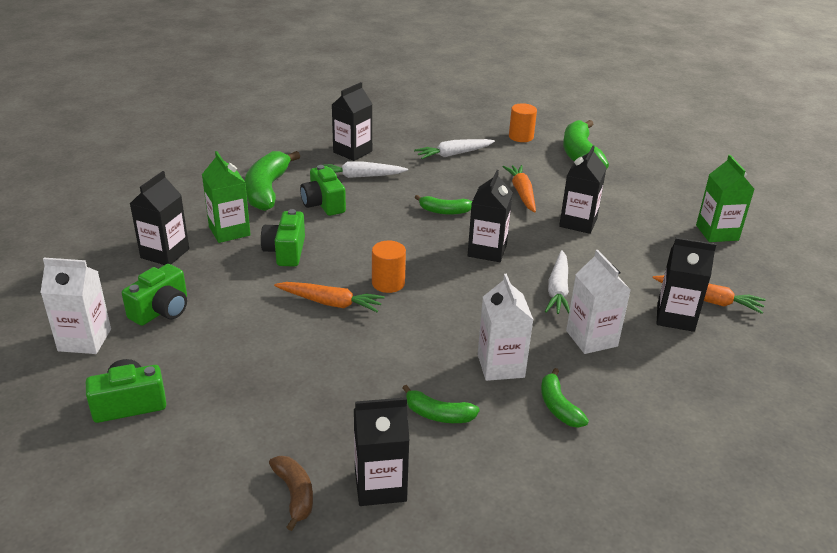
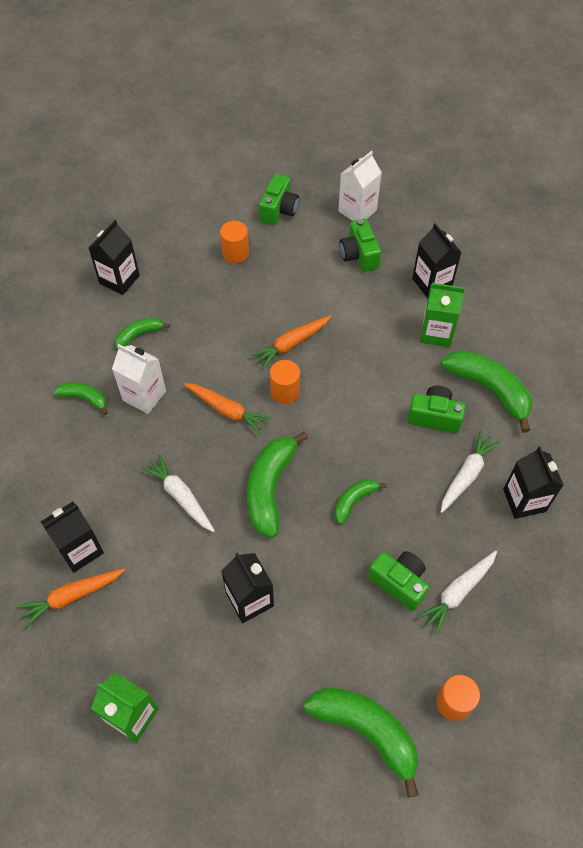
camera: 130 degrees right, 25 degrees up
(239, 404) = (235, 253): none -> orange cylinder
(286, 251) = (378, 353): green camera -> green camera (399, 583)
(295, 494) = (149, 244): brown banana -> none
(453, 154) = (457, 592): white carrot -> white carrot turned 150 degrees counterclockwise
(487, 250) = (270, 488): black carton -> green banana
(522, 193) = (335, 594): orange carrot -> orange carrot (227, 410)
(591, 338) = (115, 471): white carton -> none

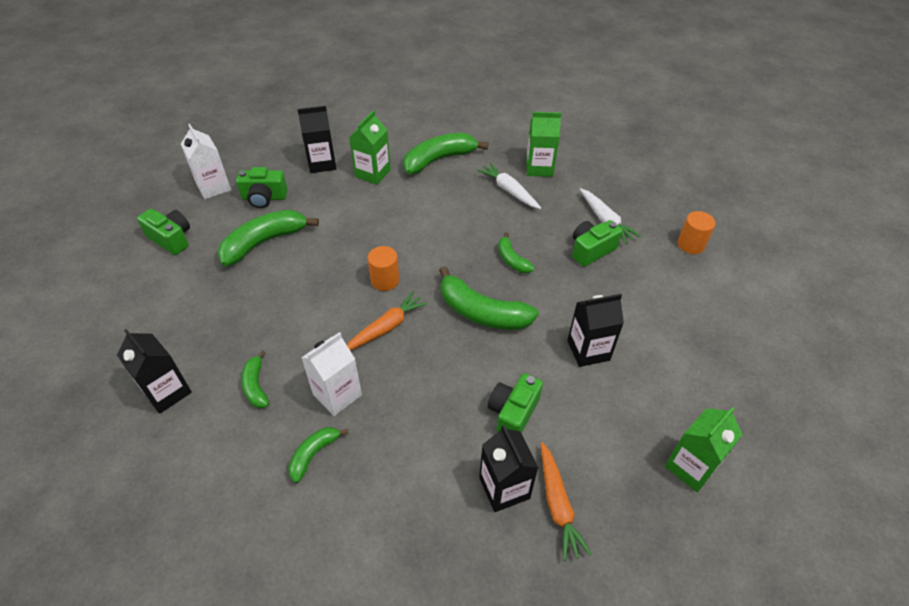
camera: 75 degrees left, 10 degrees down
(180, 496) = (469, 384): white carrot -> none
(235, 253) = (201, 283): orange cylinder -> none
(291, 344) = (335, 265): orange carrot -> none
(366, 731) = (710, 299): green banana -> green banana (264, 242)
(434, 417) = (451, 194): green camera -> green camera (513, 413)
(524, 500) = (539, 168): black carton -> green carton

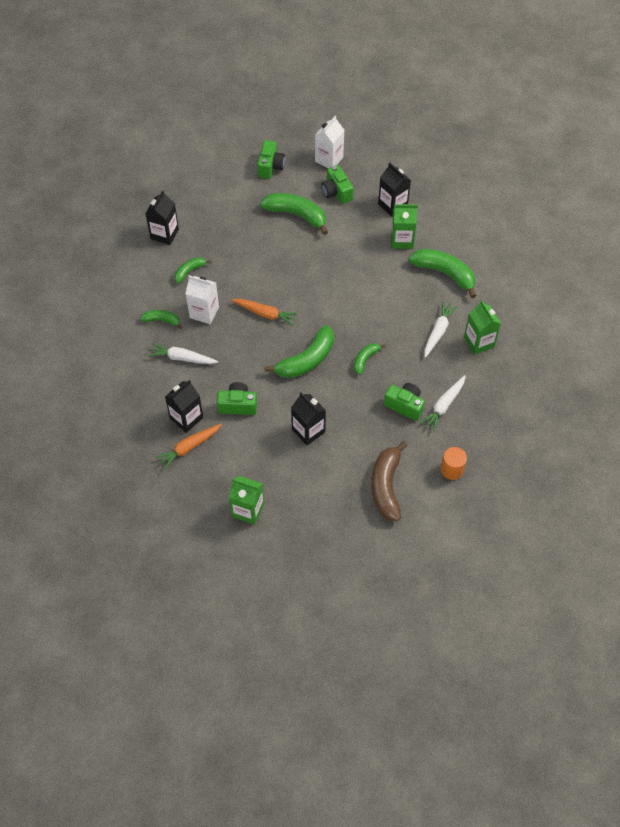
camera: 65 degrees right, 10 degrees up
(385, 280) = (303, 295): orange cylinder -> none
(396, 453) = (182, 358): none -> white carrot
(482, 312) = (306, 360): green banana -> green banana turned 135 degrees counterclockwise
(696, 306) = (386, 486): none -> brown banana

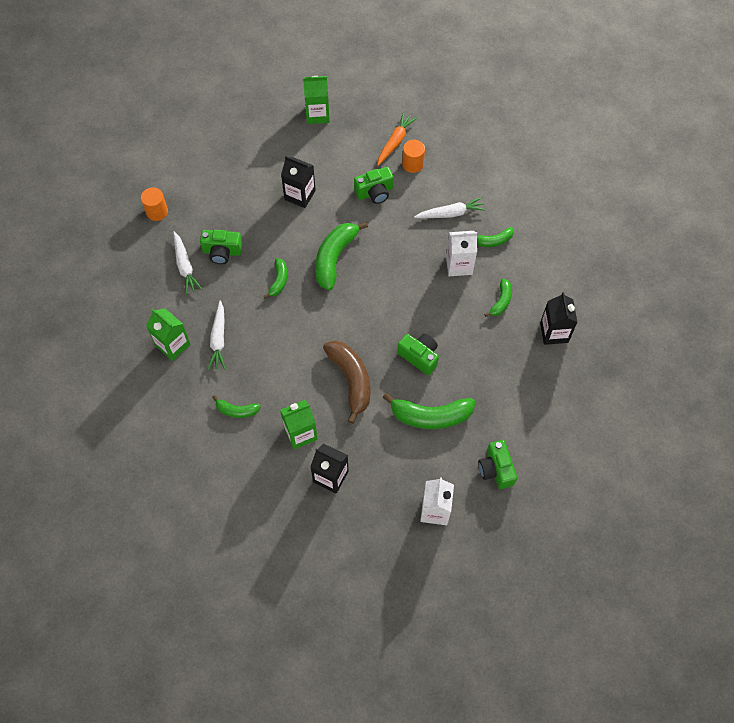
camera: 155 degrees right, 5 degrees up
(186, 418) = (412, 164): black carton -> orange cylinder
(265, 314) = (399, 288): orange carrot -> none
(336, 192) = (402, 466): green camera -> green camera (419, 356)
(386, 486) = (209, 176): brown banana -> brown banana (351, 380)
(444, 273) = (237, 410): green banana -> green banana, size x0.54
(444, 405) = (185, 266): white carrot -> white carrot turned 150 degrees clockwise

